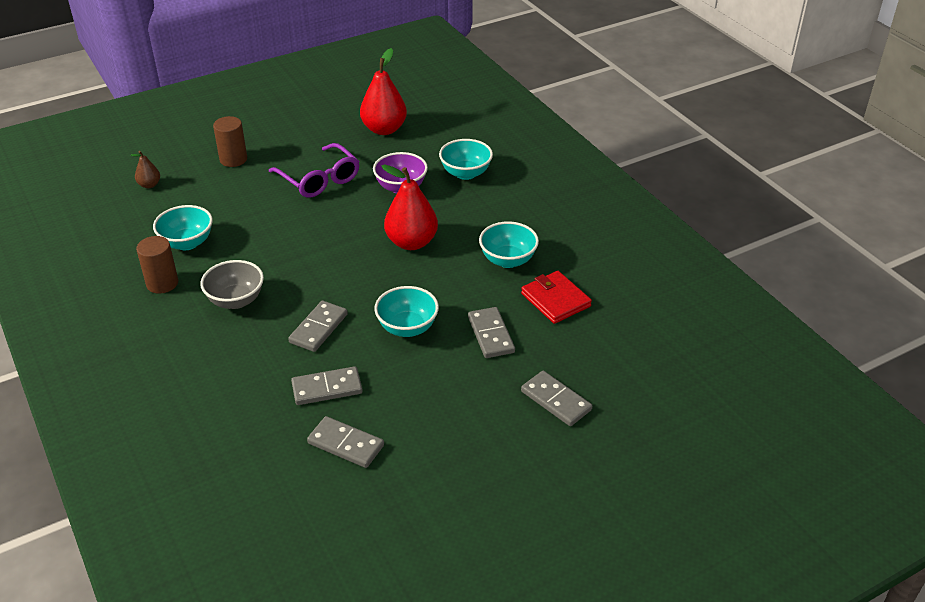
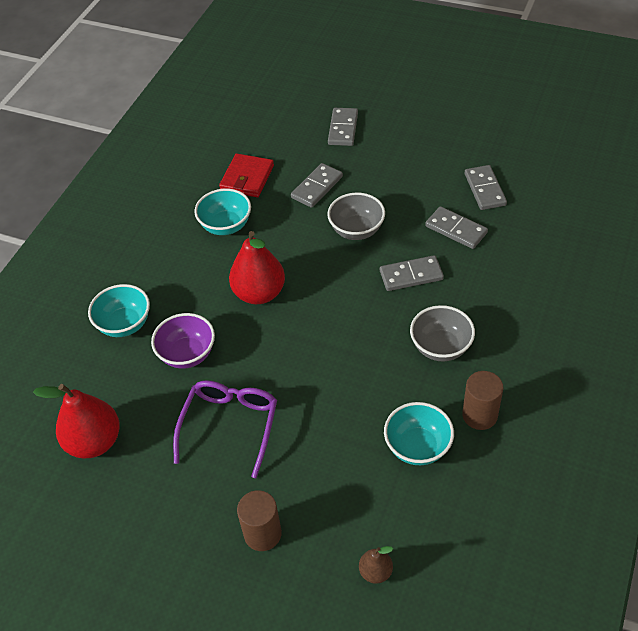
camera: 125 degrees left, 10 degrees up
(407, 328) = (356, 230): turquoise bowl -> grey bowl

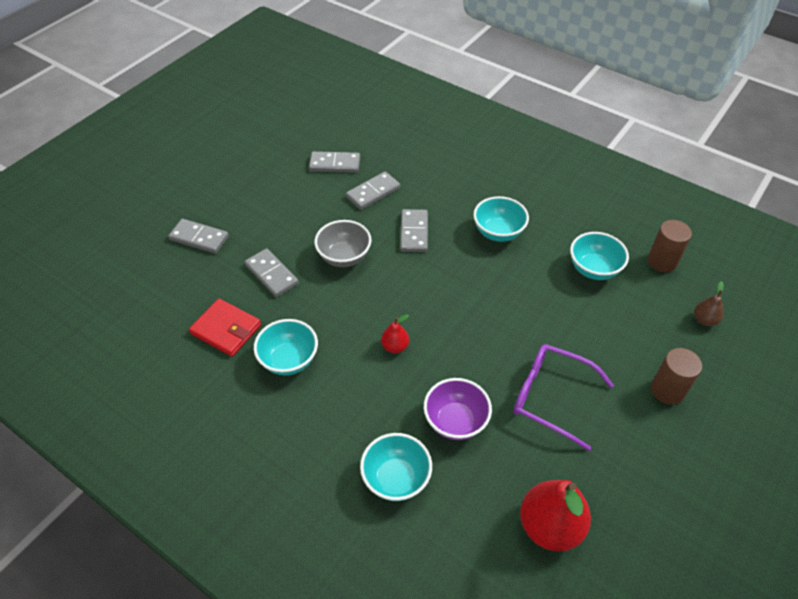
camera: 80 degrees left, 0 degrees up
(259, 293) = (395, 346): red pear -> red pear, size x0.49
(440, 347) = (498, 232): grey bowl -> turquoise bowl
(480, 415) = (569, 226): brown cylinder -> brown cylinder (662, 261)

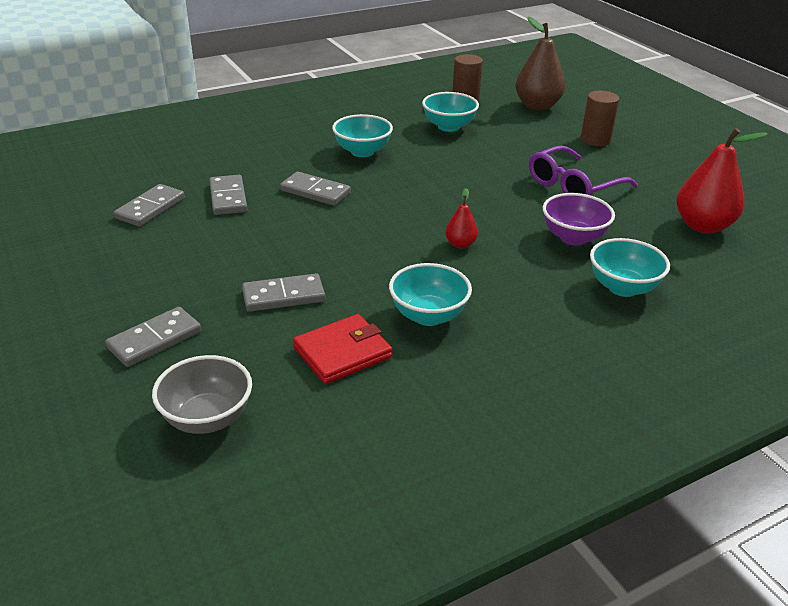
camera: 65 degrees left, 15 degrees down
(344, 257) = (307, 240): grey bowl -> grey bowl (207, 418)
(704, 320) = (537, 106): brown pear -> brown pear, size x2.03

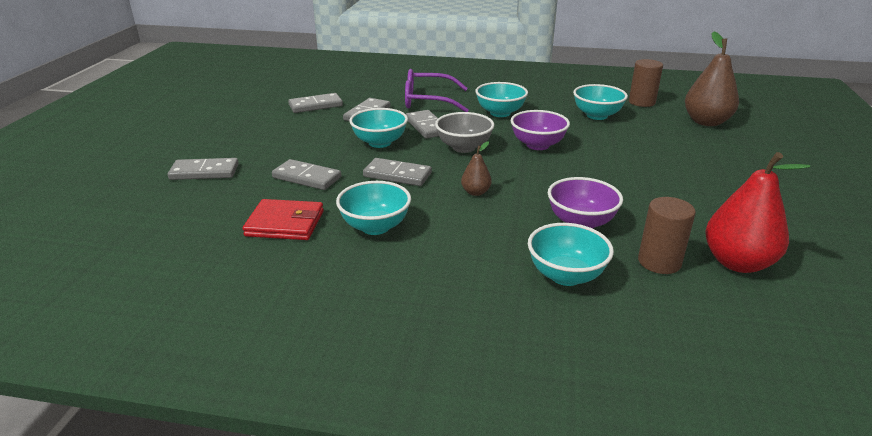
camera: 40 degrees right, 5 degrees down
(207, 418) = (159, 223): grey bowl -> grey bowl (464, 147)
(296, 227) = (380, 143): none -> turquoise bowl
(368, 256) = (397, 175): none -> grey domino
(443, 176) = (537, 145): none -> purple bowl
(460, 244) = (475, 192): red pear -> brown pear
(574, 186) = (645, 187): purple glasses -> purple glasses (428, 101)
(595, 140) = (726, 161): brown cylinder -> brown cylinder (659, 262)

